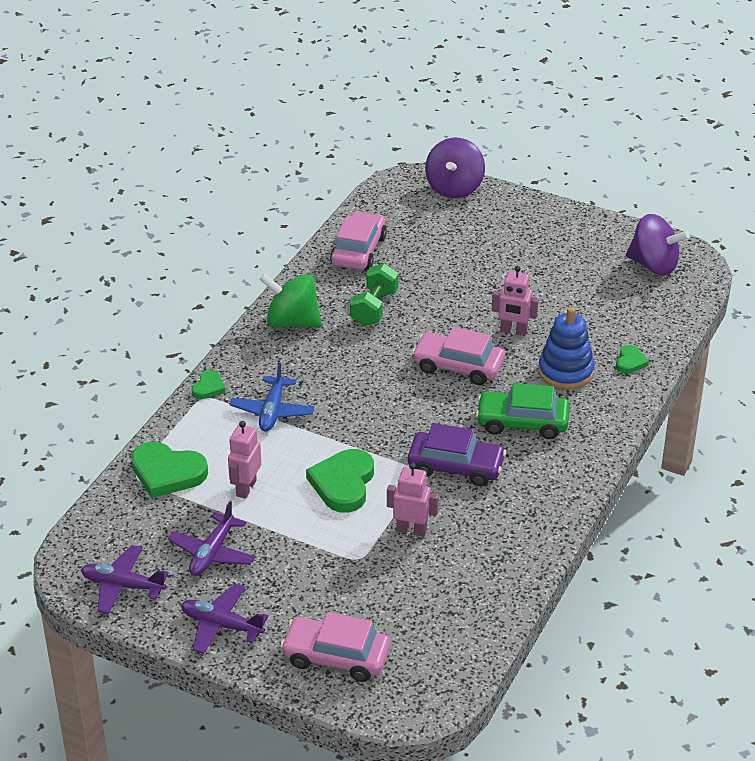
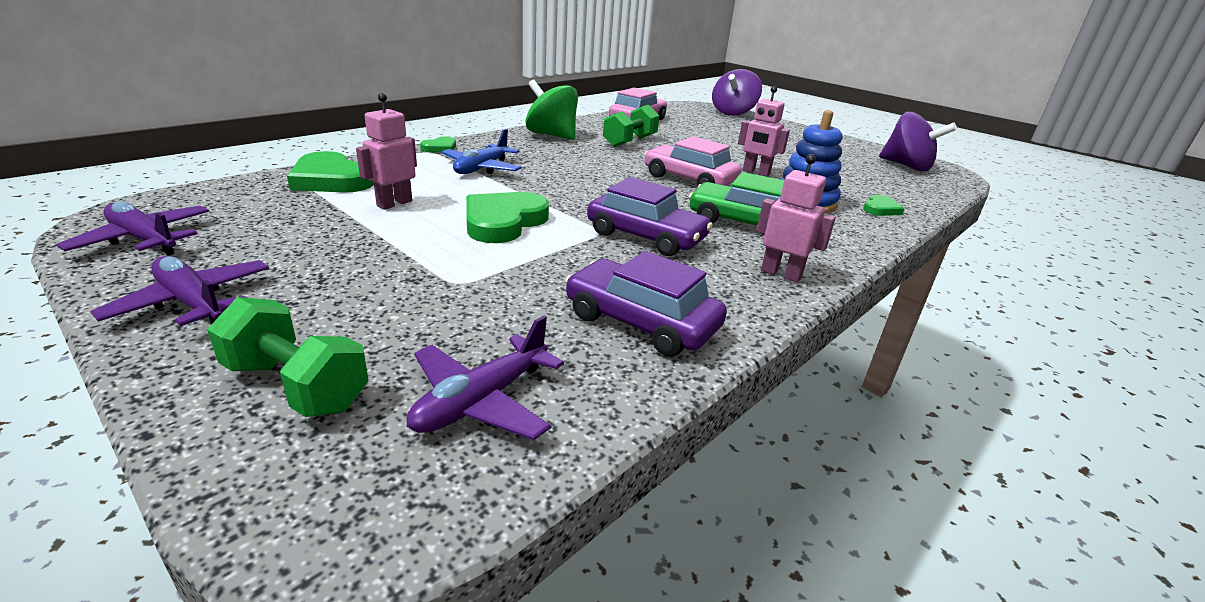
camera: 15 degrees right, 10 degrees down
(212, 553) = (288, 238): purple plane -> purple plane (481, 401)
(336, 657) = (296, 386): pink car -> green dumbbell
(411, 530) = (551, 273): pink robot -> pink robot (781, 274)
(488, 556) = (641, 322): none -> purple car

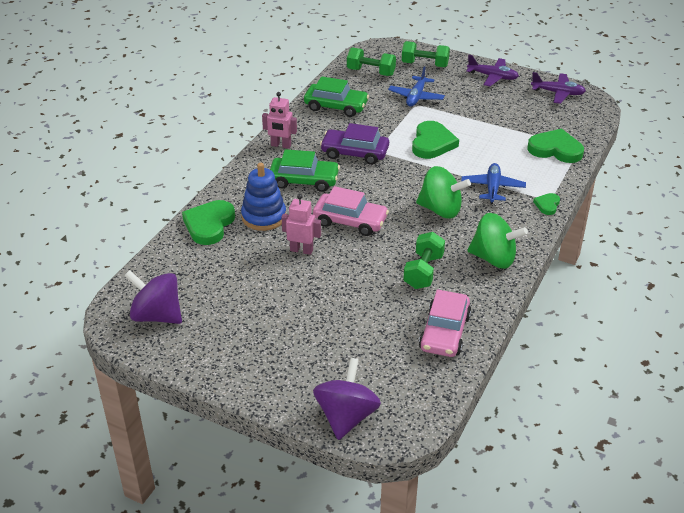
camera: 165 degrees right, 10 degrees up
(394, 203) = (498, 141): pink robot -> none
(438, 300) = (416, 97): none -> blue plane
(481, 401) = (371, 72): purple plane -> green dumbbell
(570, 167) = (440, 210): none -> green spinning top
(641, 322) = (336, 106): purple car -> green car
(880, 209) = (209, 225): green heart -> green heart, size x1.95

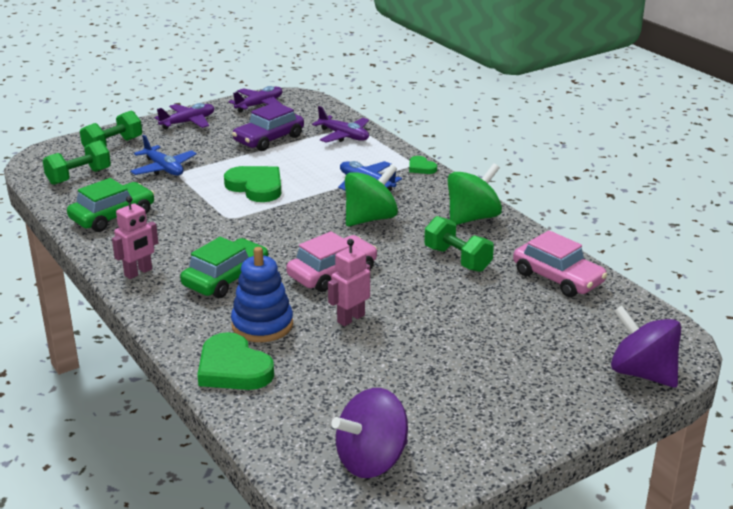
camera: 60 degrees left, 10 degrees down
(355, 153) = (215, 233): purple car -> purple car (269, 139)
(555, 149) = (344, 136): green heart -> purple plane

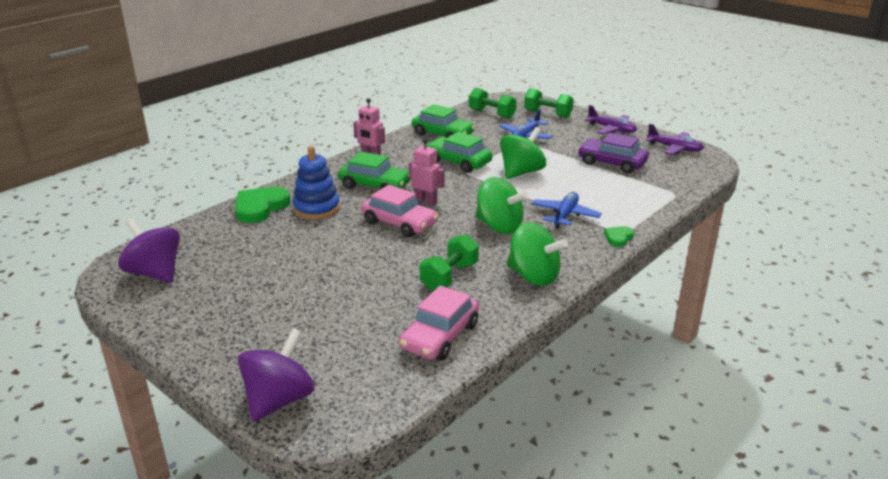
camera: 75 degrees right, 0 degrees up
(201, 218) = (458, 162): none -> green car
(256, 187) = (521, 172): green heart -> green spinning top
(344, 136) = (650, 192): purple plane -> none
(350, 318) = (334, 240): pink robot -> pink robot (426, 202)

